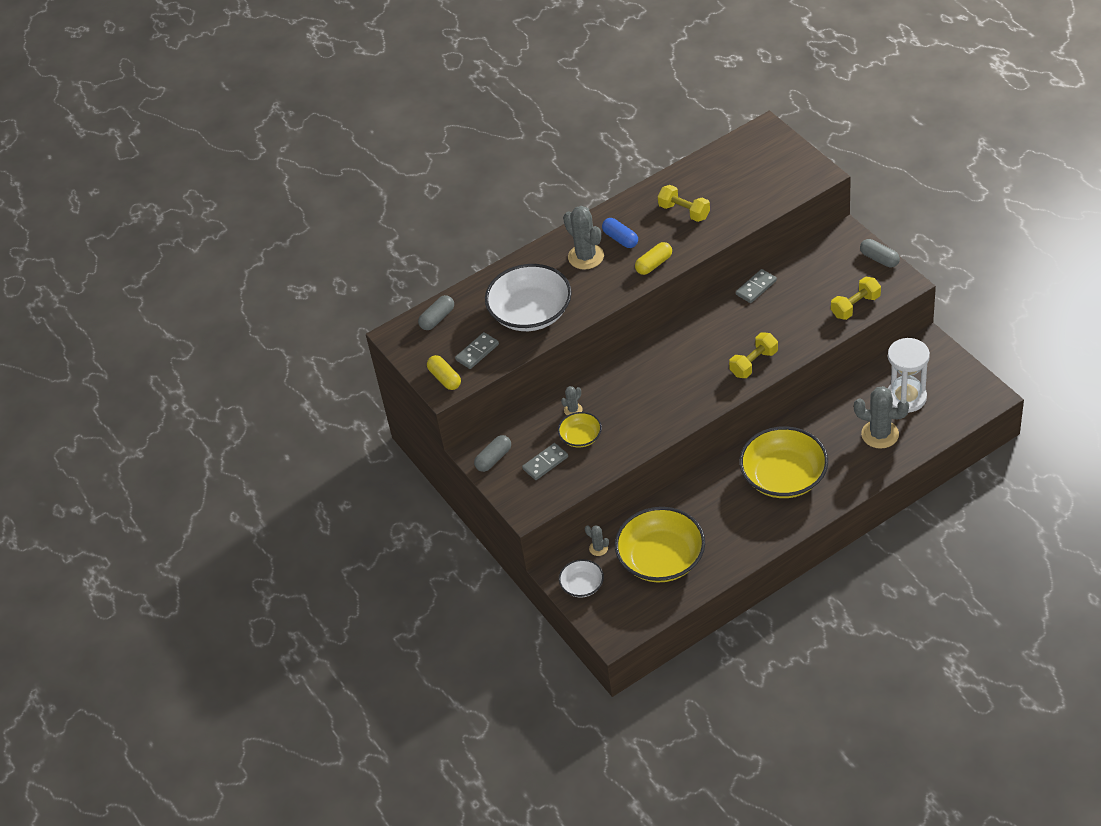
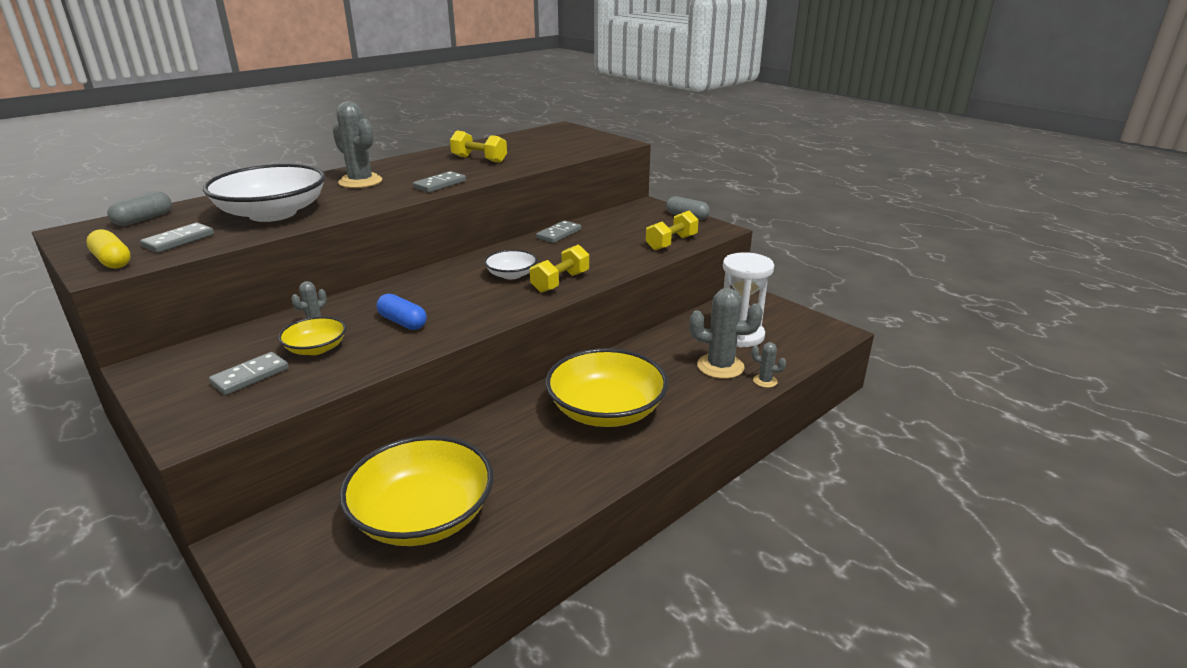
camera: 15 degrees left, 20 degrees down
(493, 459) = (171, 374): grey capsule -> none
(582, 585) = (278, 562): white bowl -> white bowl (511, 275)
(598, 548) = (322, 506): grey cactus -> grey cactus (765, 381)
(620, 239) = (404, 172): blue capsule -> blue capsule (402, 322)
(654, 264) = (440, 184): yellow capsule -> grey domino

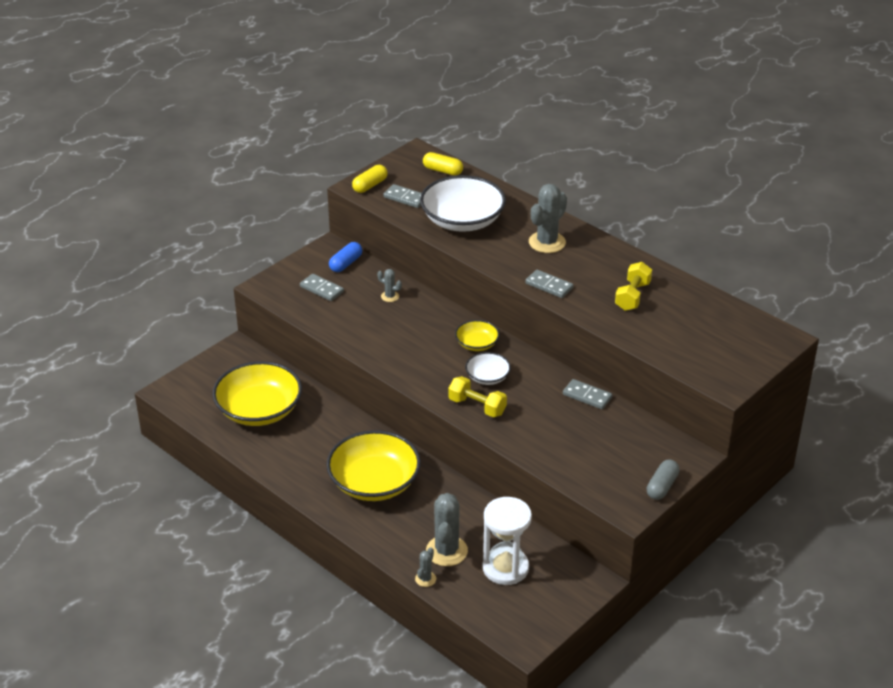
camera: 85 degrees right, 10 degrees up
(143, 219) = (442, 171): grey capsule -> yellow capsule
(316, 348) = (357, 305): yellow bowl -> yellow bowl (477, 344)
(402, 322) = (397, 335): blue capsule -> blue capsule (346, 263)
(671, 243) = (581, 474): yellow dumbbell -> none

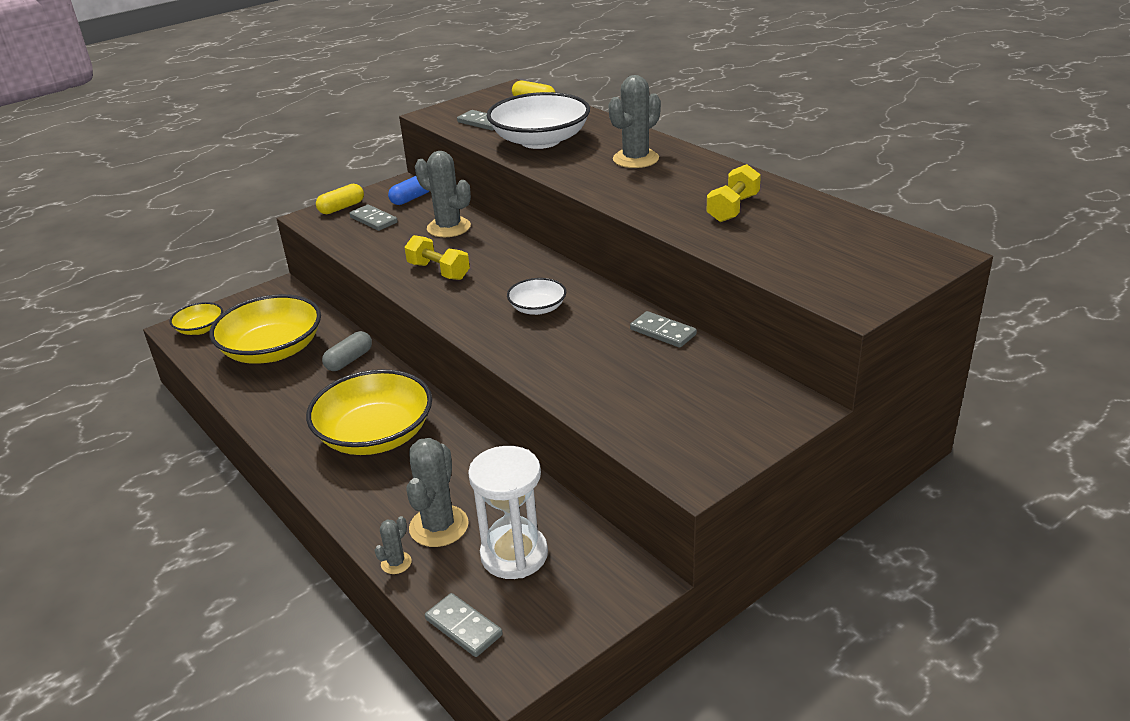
camera: 10 degrees right, 5 degrees down
(370, 185) = (447, 113): yellow capsule -> yellow capsule (341, 208)
(390, 296) = (448, 227): grey cactus -> grey cactus, size x2.01
(477, 344) = (535, 274): yellow bowl -> yellow bowl (200, 329)
(477, 406) = (513, 339): yellow dumbbell -> yellow dumbbell (438, 271)
(549, 286) = (626, 197): grey domino -> grey domino (463, 627)
(662, 486) = (749, 446): grey capsule -> grey capsule (349, 360)

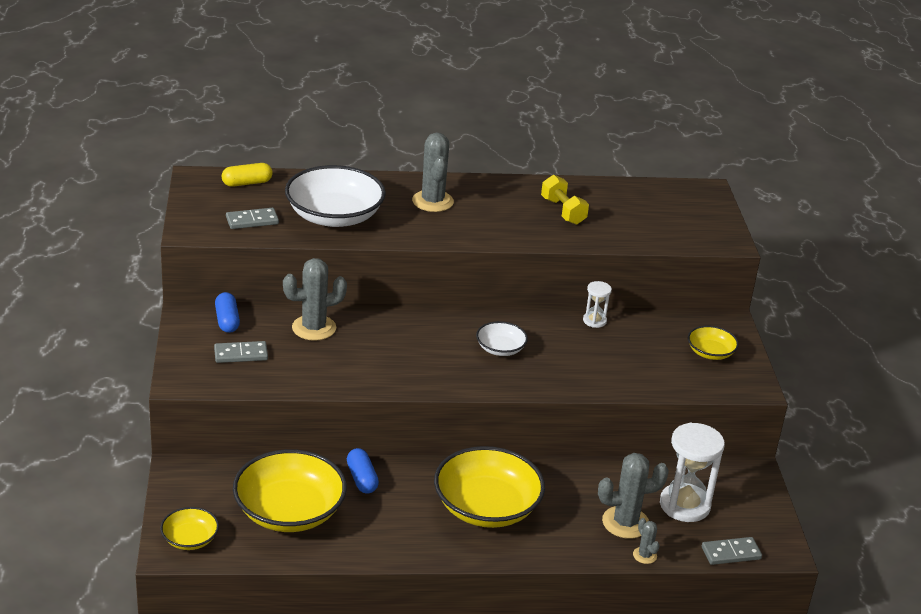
camera: 60 degrees left, 0 degrees up
(341, 208) = (187, 359): yellow capsule -> none
(349, 360) = (362, 479): grey capsule -> blue capsule
(438, 271) = (384, 363): yellow dumbbell -> none
(439, 526) = (625, 522): grey cactus -> grey cactus turned 60 degrees counterclockwise
(663, 332) = (594, 321): grey domino -> white hourglass
(716, 420) = (710, 352): none -> yellow bowl

